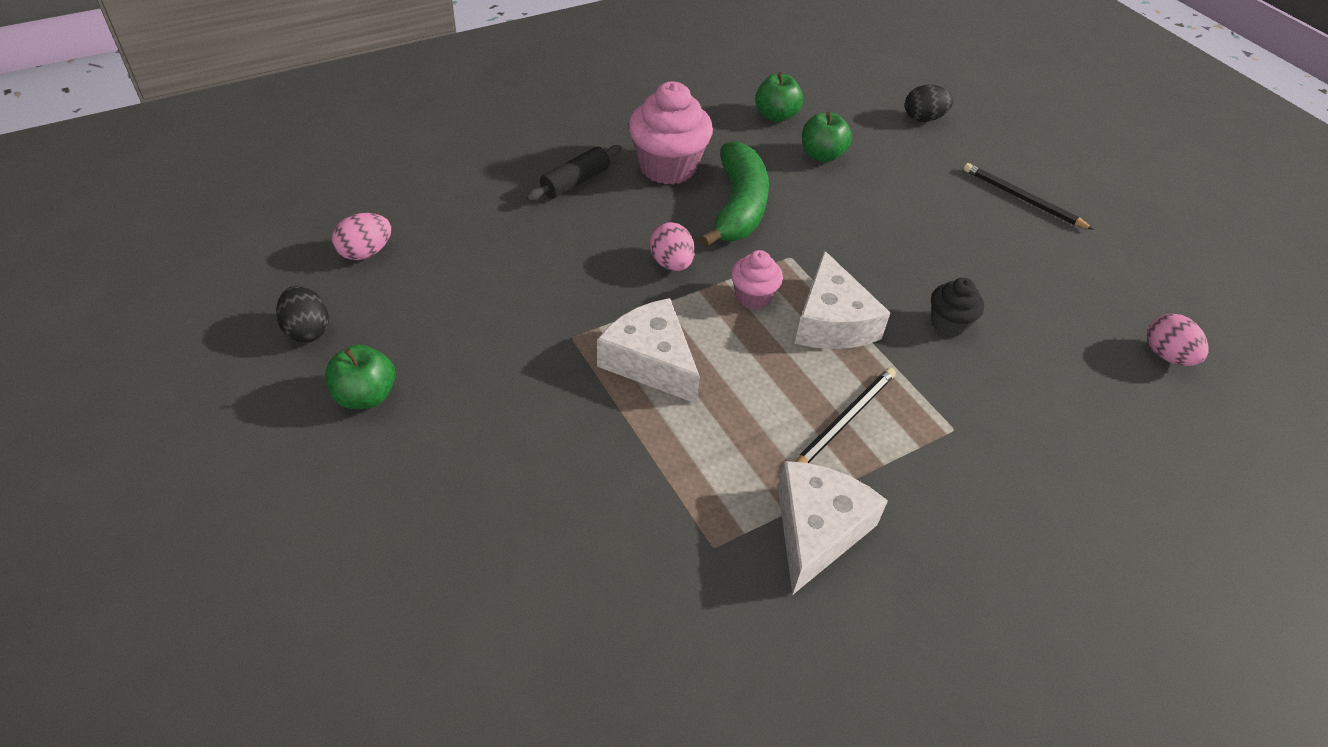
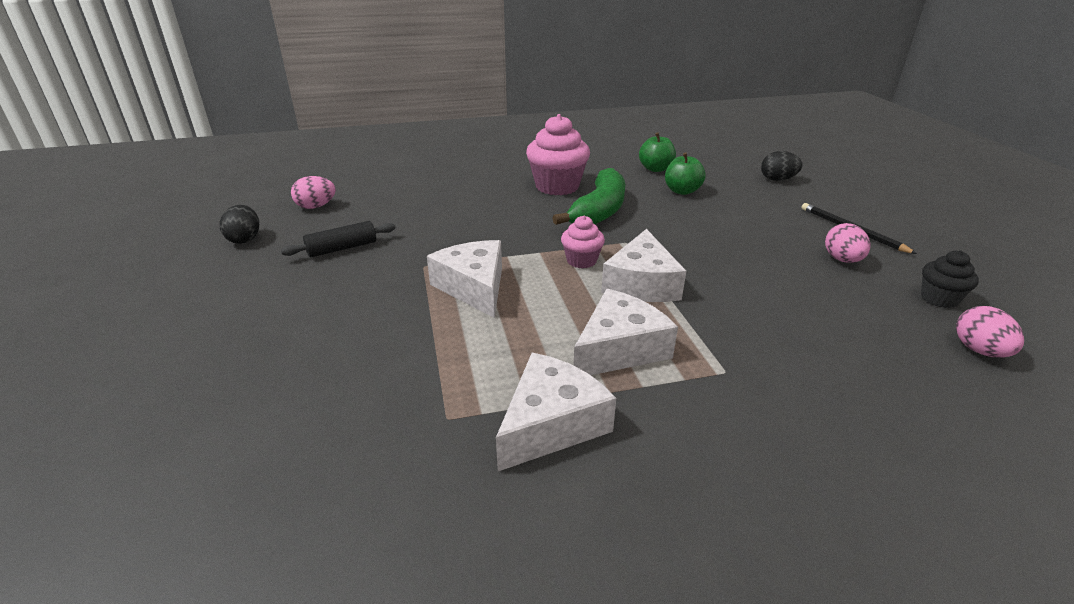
camera: 20 degrees right, 15 degrees down
(365, 396) = (251, 277): green apple -> none
(575, 182) = (484, 188): black rolling pin -> black rolling pin (342, 248)
(671, 263) = (527, 235): pink egg -> pink egg (842, 260)
(844, 420) = (619, 348): black pencil -> white cheese
(948, 324) = (750, 298): black cupcake -> black cupcake (939, 299)

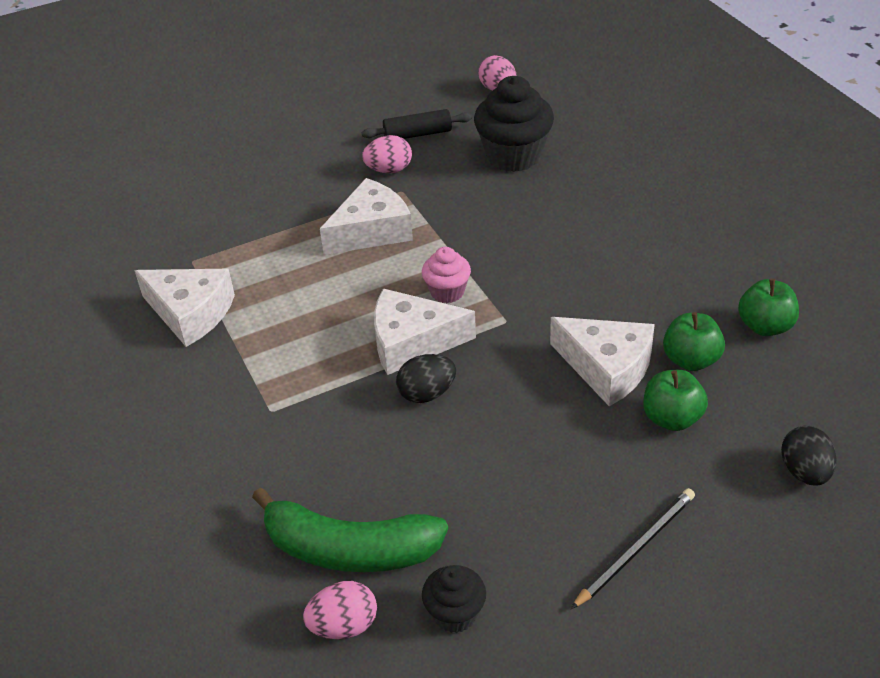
camera: 80 degrees right, 10 degrees up
(245, 239) = (415, 77): black egg -> black egg (427, 393)
(342, 248) = (417, 134): black rolling pin -> black rolling pin turned 60 degrees counterclockwise
(419, 213) = (514, 156): none -> black cupcake
(557, 186) = (641, 241): pink cupcake -> none
(599, 211) = (582, 288): green banana -> green banana (349, 549)
(619, 348) = (292, 338): white cheese -> white cheese (607, 368)
(735, 204) = (672, 418): none -> green apple
(842, 260) = (532, 525): pink egg -> pink egg (389, 170)

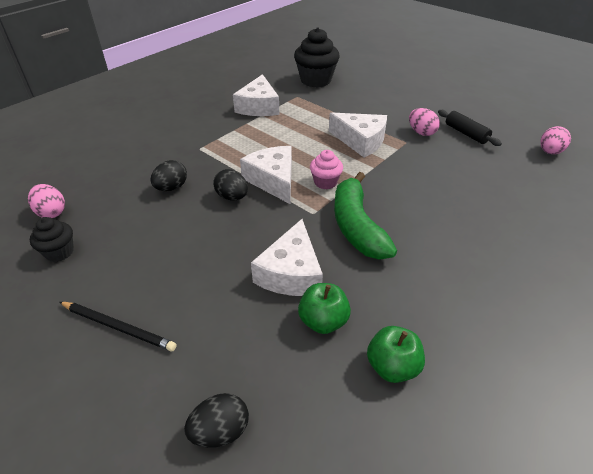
camera: 65 degrees right, 0 degrees up
(349, 549) = (105, 200): green banana -> green banana (356, 226)
(363, 460) = (171, 188): none -> black egg
(514, 156) = (484, 176): black cupcake -> black cupcake (316, 80)
(672, 418) = (253, 322): green apple -> none

